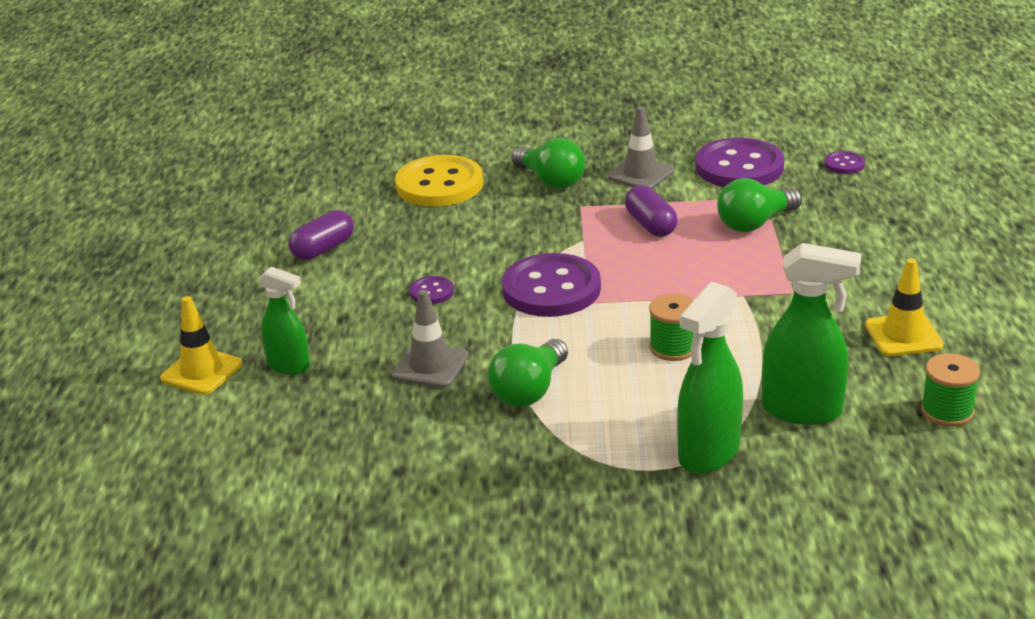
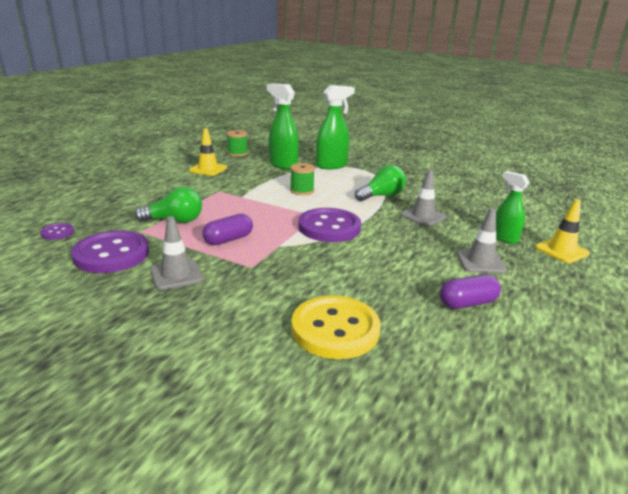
camera: 155 degrees left, 5 degrees down
(318, 308) = (480, 262): none -> grey traffic cone
(432, 292) = (400, 247): purple button -> none
(551, 181) = (243, 295): green light bulb -> none
(650, 225) = (228, 239): purple capsule -> purple capsule turned 45 degrees clockwise

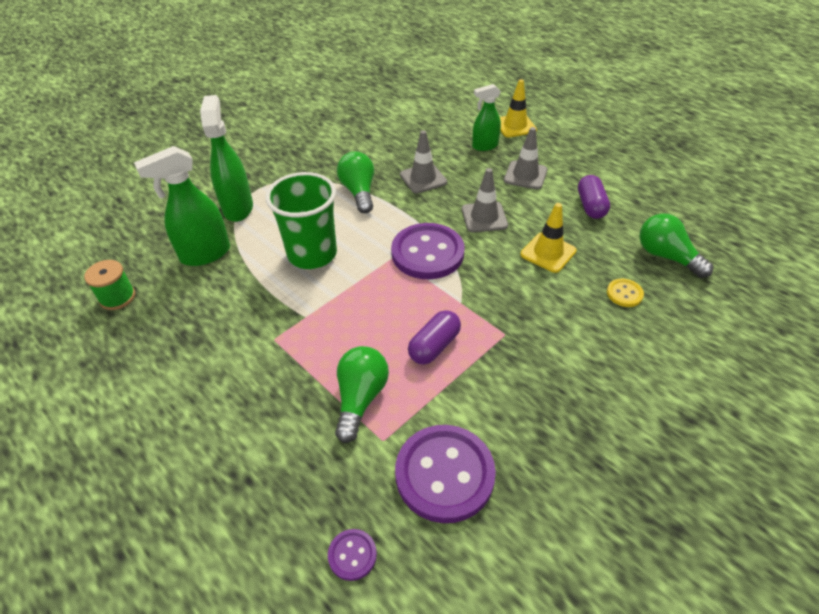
camera: 70 degrees left, 20 degrees up
(176, 274) = (511, 404): grey traffic cone -> grey traffic cone (484, 217)
(208, 169) = (172, 343): yellow traffic cone -> yellow traffic cone (548, 252)
(228, 239) = (434, 346): purple capsule -> purple capsule turned 60 degrees clockwise
(302, 191) = (312, 254): green spool -> green cup
(335, 329) = (624, 294): yellow button -> yellow button, size x0.45
(420, 360) = (666, 256): none -> green light bulb

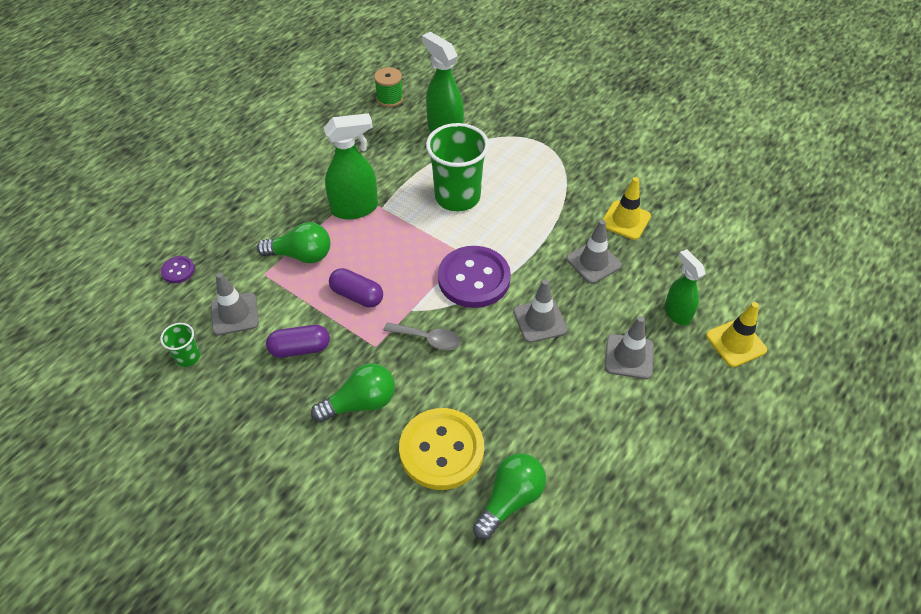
camera: 80 degrees right, 5 degrees up
(238, 208) = (509, 135): green spray bottle -> green spray bottle (355, 208)
(359, 192) = (555, 214): green light bulb -> green light bulb (361, 403)
(444, 474) = (234, 314): purple button -> grey traffic cone
(499, 293) = (428, 339): none -> grey spoon
(511, 531) = (188, 357): none -> green cup
(548, 252) = (494, 380): yellow traffic cone -> yellow traffic cone (625, 220)
(590, 206) = (586, 424): purple capsule -> purple capsule (300, 348)
(624, 294) = (441, 450): yellow button -> yellow button, size x2.23

